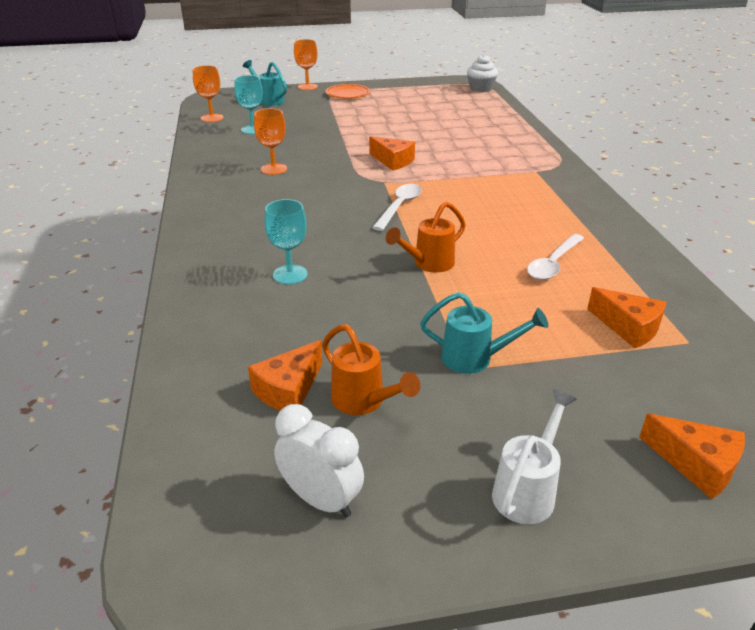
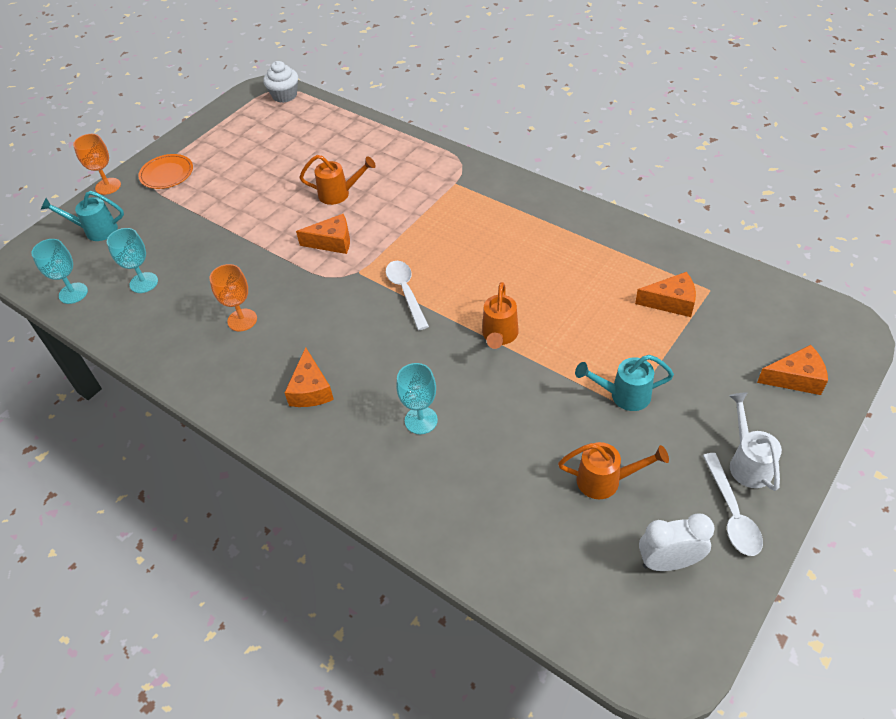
camera: 40 degrees left, 15 degrees up
(212, 118) = (73, 293): orange goblet -> turquoise goblet
(288, 390) = (554, 511): orange cheese -> orange cheese (311, 389)
(438, 142) = (339, 194): none -> orange watering can
(475, 358) = (623, 395): turquoise watering can -> turquoise watering can turned 150 degrees counterclockwise
(553, 264) = (573, 276): white spoon -> white spoon (732, 513)

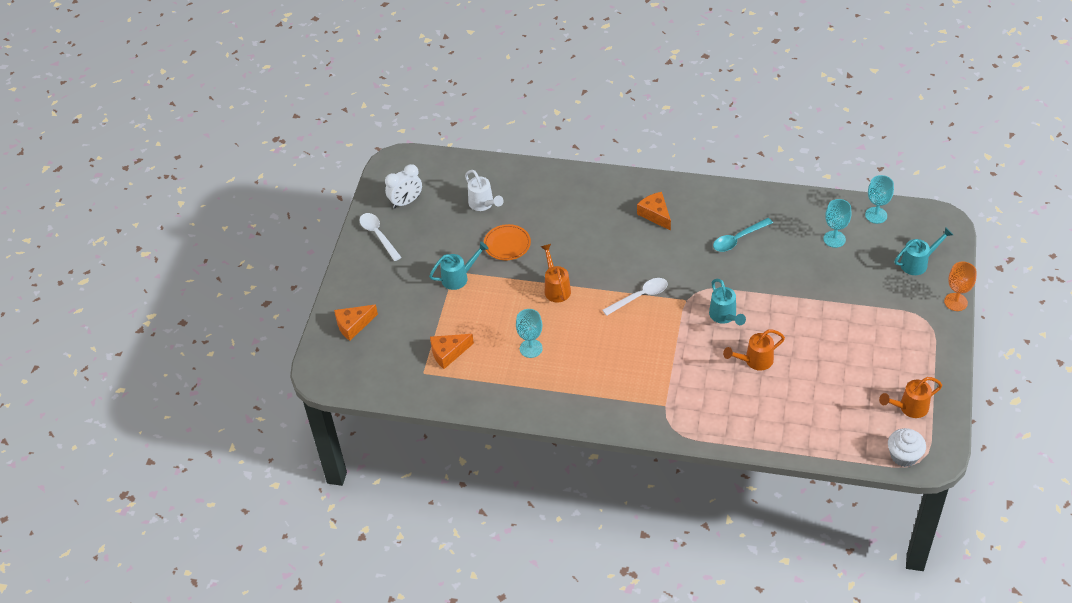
camera: 155 degrees right, 0 degrees up
(167, 174) = (919, 330): orange plate -> orange plate (507, 244)
(242, 320) = (738, 239): orange goblet -> turquoise spoon
(332, 242) = (724, 316): orange cheese -> turquoise watering can
(406, 292) = (640, 296): white spoon -> white spoon turned 75 degrees counterclockwise
(421, 420) = (575, 221): turquoise goblet -> turquoise goblet (531, 348)
(606, 481) = (452, 227): orange watering can -> orange watering can (909, 408)
(747, 462) = (374, 264): white watering can -> white watering can (483, 204)

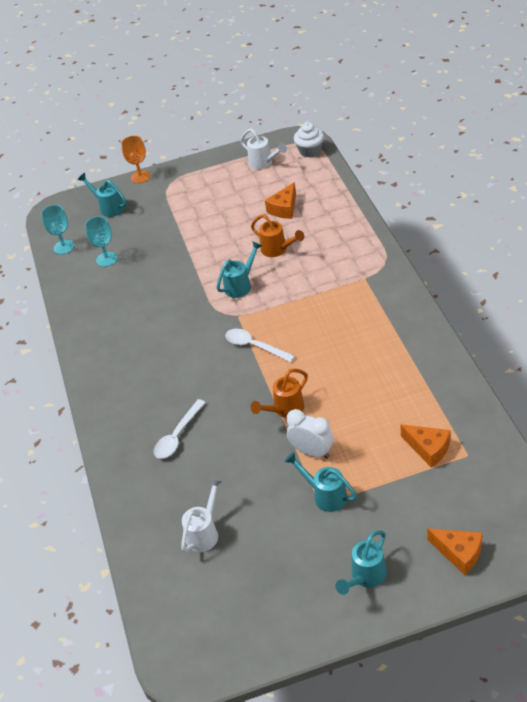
camera: 115 degrees left, 5 degrees down
(378, 235) = (315, 611): white spoon -> white spoon (177, 435)
(379, 270) = (365, 577): none -> turquoise watering can
(406, 202) = (244, 614): white clock -> white clock (312, 452)
(507, 244) = (251, 479): orange plate -> none
(531, 348) = (373, 390): turquoise goblet -> none
(655, 214) = (140, 383): orange cheese -> orange cheese (284, 208)
(738, 239) = (140, 314): turquoise spoon -> none
(909, 408) = (264, 163): orange watering can -> white watering can

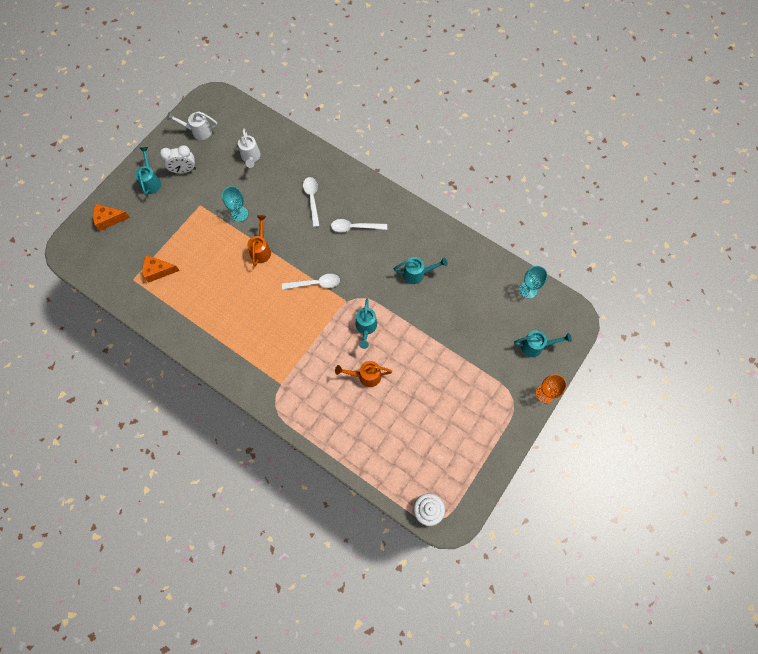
camera: 135 degrees right, 25 degrees up
(107, 259) = (484, 297): turquoise goblet -> turquoise goblet (239, 214)
(161, 380) = (355, 227): none -> white spoon
(264, 163) = (456, 470): white watering can -> white watering can (198, 131)
(284, 208) = (394, 423): orange cheese -> none
(312, 452) = (225, 232): white clock -> white clock (184, 170)
(325, 495) = (200, 211): turquoise watering can -> turquoise watering can (417, 274)

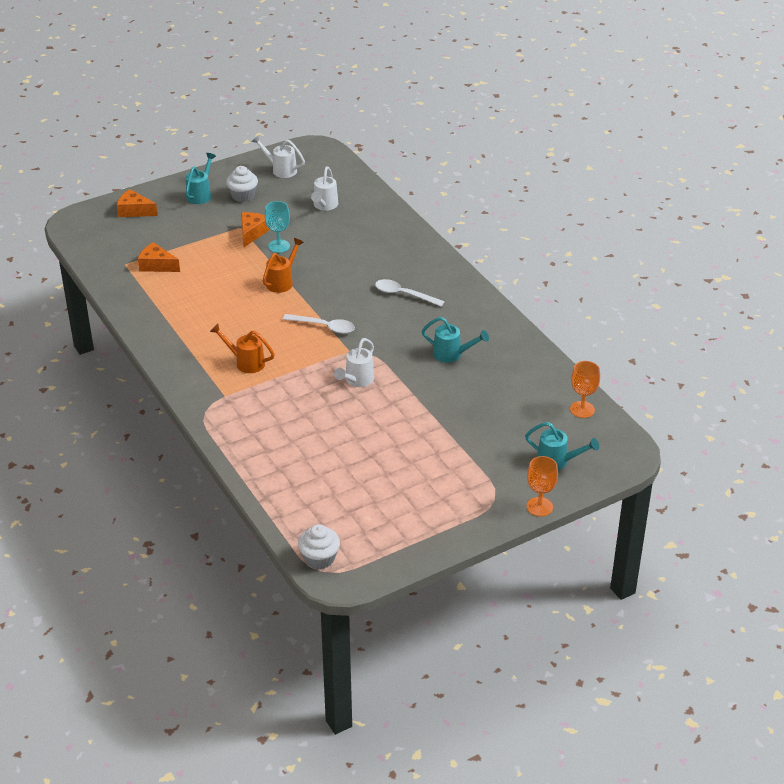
camera: 25 degrees right, 30 degrees down
(184, 170) = (243, 195): white clock -> white cupcake
(212, 207) = (252, 233): none -> orange cheese
(312, 199) = (370, 258): white spoon -> none
(365, 376) = (327, 420): orange watering can -> orange watering can (245, 362)
(366, 328) = (357, 381): turquoise watering can -> white watering can
(528, 290) = (582, 409): turquoise goblet -> orange goblet

